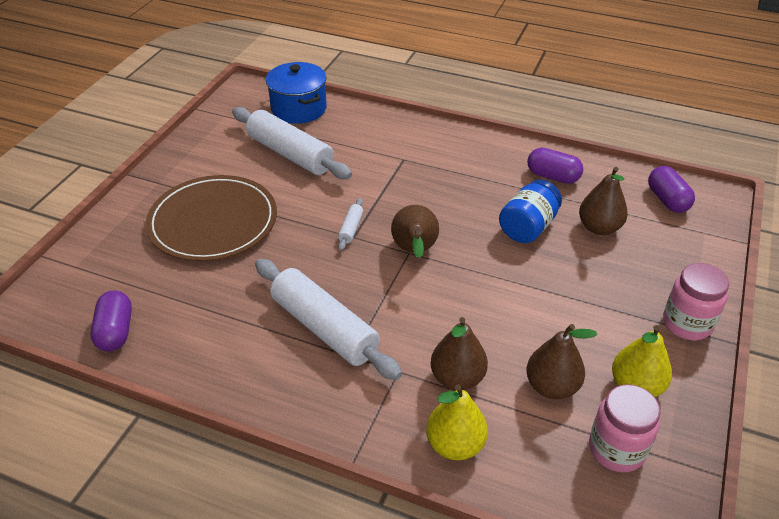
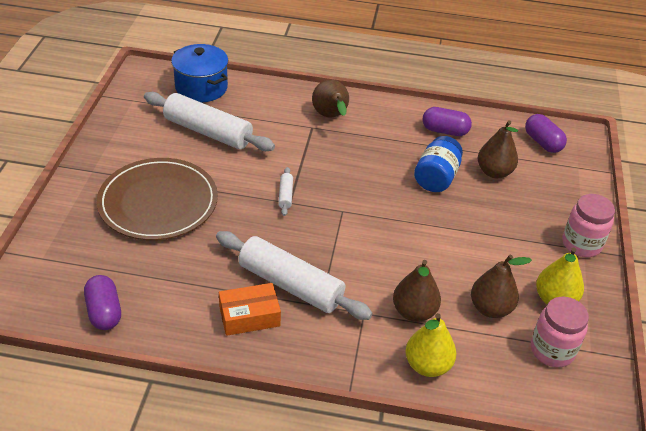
camera: 15 degrees left, 0 degrees up
(267, 357) = (249, 316): none -> orange box
(414, 251) = (347, 209): brown pear -> brown pear (331, 116)

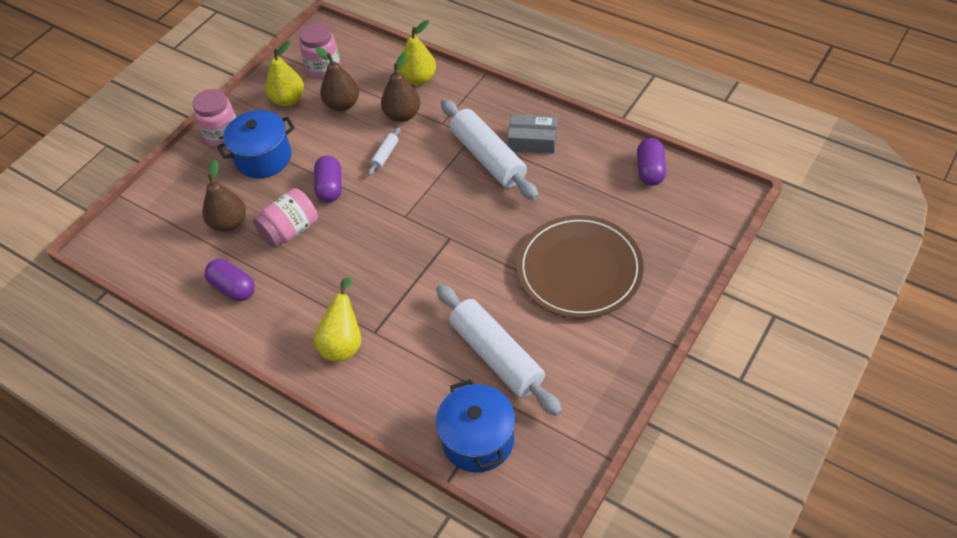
camera: 150 degrees left, 10 degrees up
(249, 316) = (532, 140): orange box -> grey box
(285, 195) = (449, 246): white rolling pin -> white rolling pin (385, 155)
(331, 116) = (343, 343): brown pear -> yellow pear
(436, 178) = (290, 230): blue jar -> pink jar
(519, 232) = (263, 158): none -> blue pot
(542, 142) = (147, 246): purple capsule -> purple capsule (330, 187)

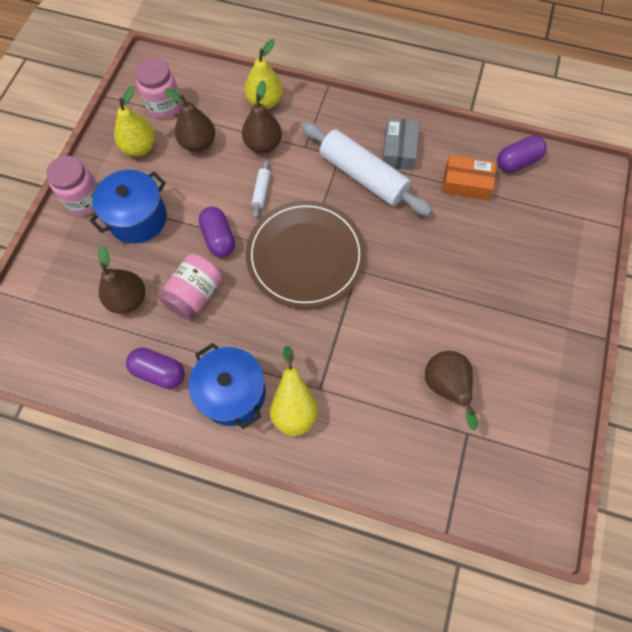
camera: 20 degrees left, 15 degrees up
(478, 440) = (460, 480): blue pot -> blue pot (232, 393)
(496, 356) = (446, 387): white rolling pin -> brown pear
(532, 140) = (399, 150): grey box -> grey box turned 75 degrees counterclockwise
(579, 269) = (490, 278): brown plate -> brown plate (305, 256)
(589, 181) = (466, 183): none -> orange box
(650, 170) = (517, 162): purple capsule -> purple capsule turned 75 degrees clockwise

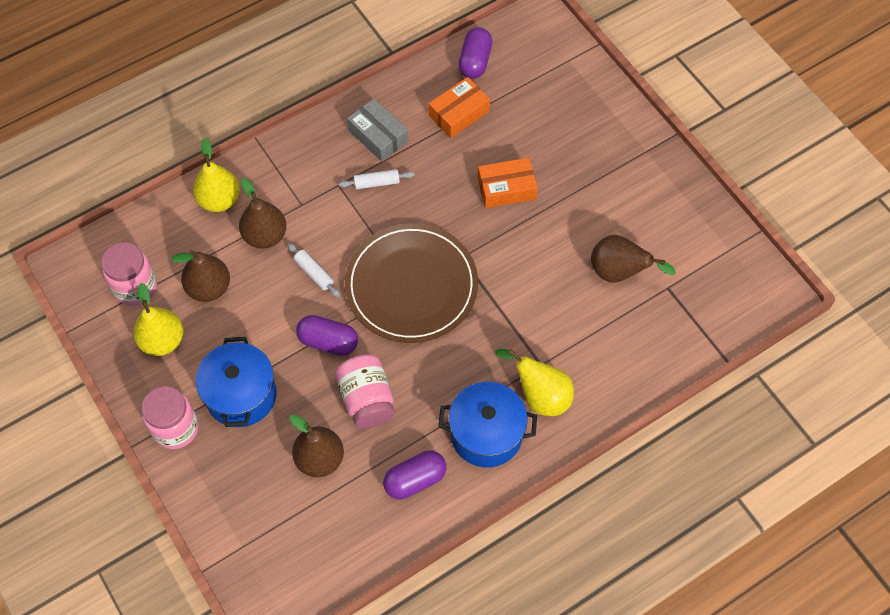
camera: 50 degrees left, 5 degrees down
(363, 176) = (376, 183): white rolling pin -> white rolling pin, size x0.42
(438, 257) = (506, 188): none -> orange box

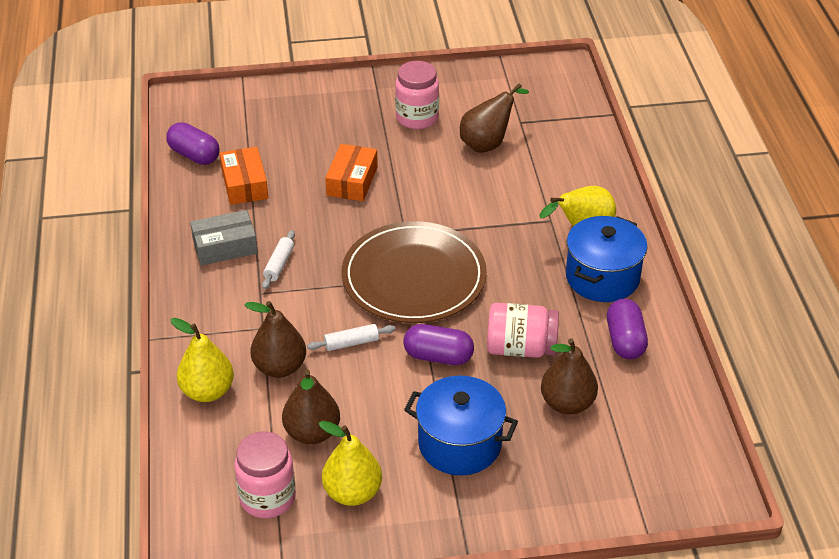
camera: 65 degrees left, 20 degrees down
(176, 428) = (468, 512): pink jar -> pink jar (417, 118)
(328, 341) = (438, 356): purple capsule -> purple capsule turned 60 degrees clockwise

